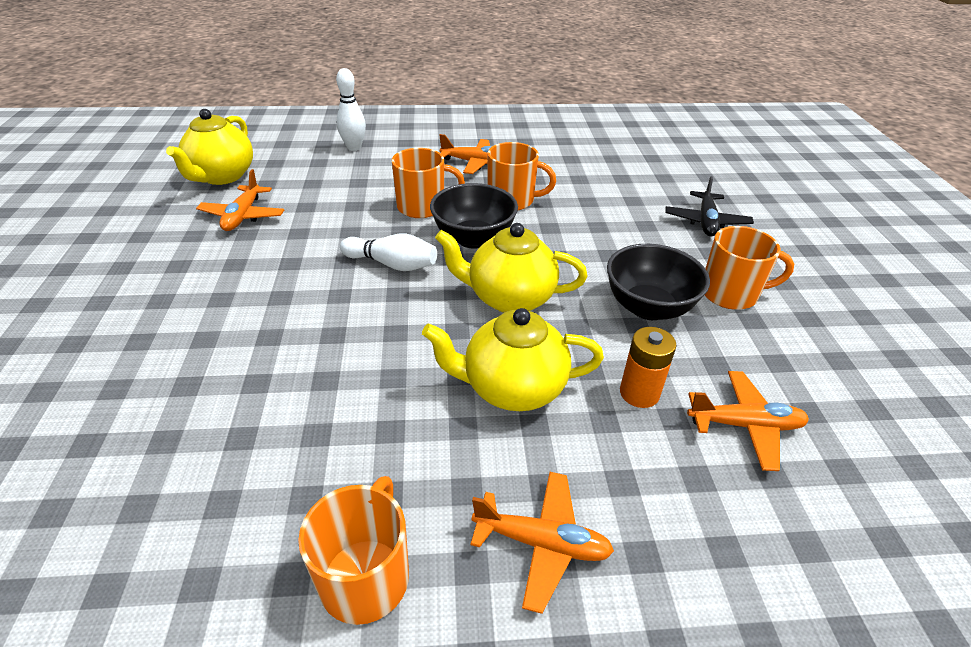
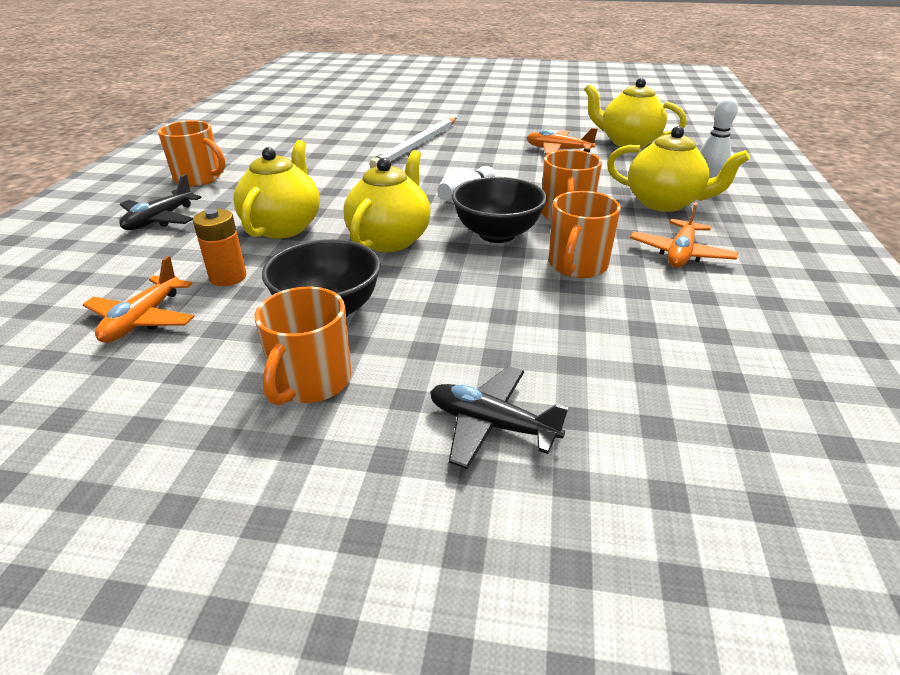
camera: 105 degrees right, 5 degrees down
(209, 329) = (417, 146): none -> white pencil
(384, 164) = (664, 203): none -> yellow teapot
(541, 543) = (160, 220): orange plane -> black plane

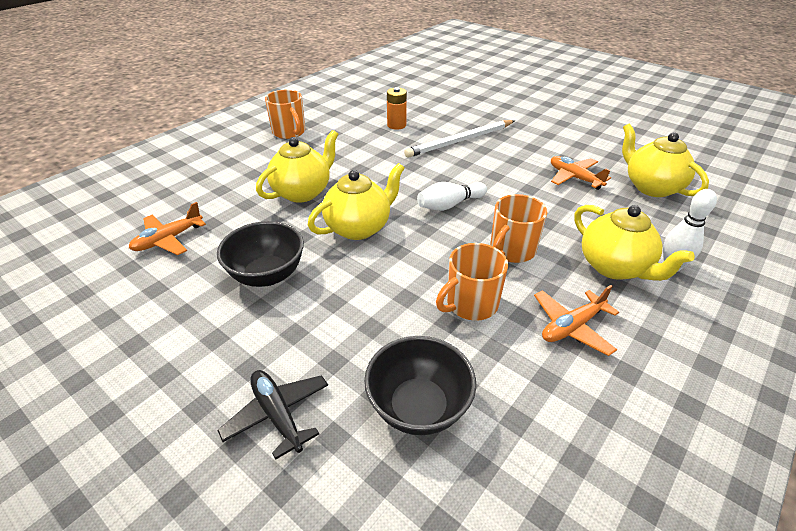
camera: 30 degrees right, 5 degrees up
(160, 220) = (239, 162): black plane -> none
(228, 277) = (236, 223): orange battery -> orange battery (396, 125)
(311, 382) = (210, 327): orange mug -> none
(497, 234) = (438, 250): black bowl -> black bowl (418, 407)

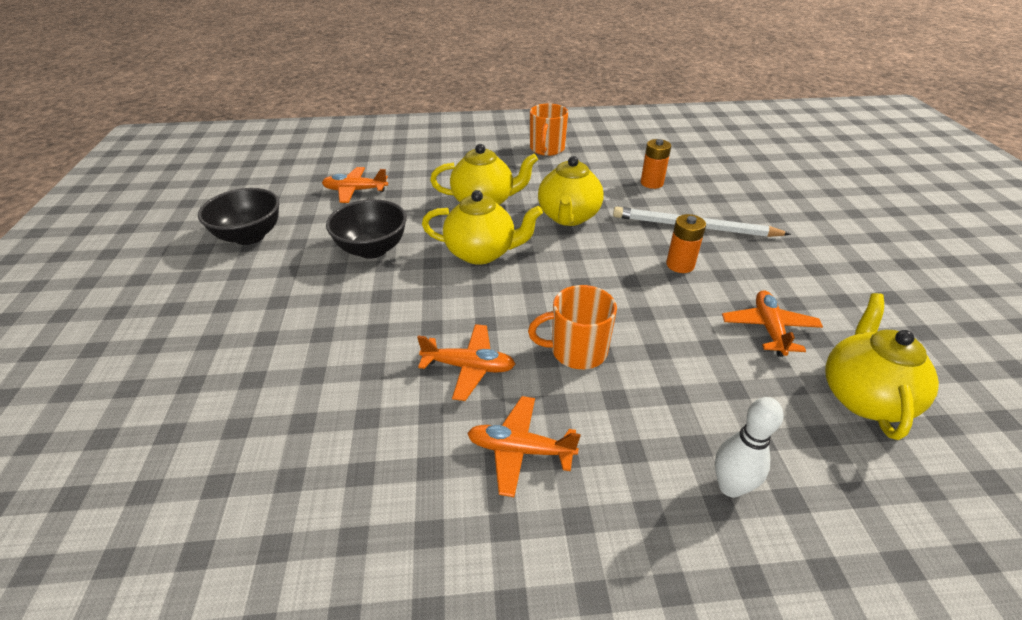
camera: 45 degrees right, 0 degrees up
(277, 415) = (248, 341): black plane -> none
(418, 407) = (319, 405): black bowl -> black bowl (249, 236)
(450, 205) = (585, 278): white bowling pin -> none
(470, 304) = (469, 367): orange mug -> orange plane
(486, 167) = (680, 265): none -> orange battery
(615, 267) = (657, 438): yellow teapot -> yellow teapot (568, 217)

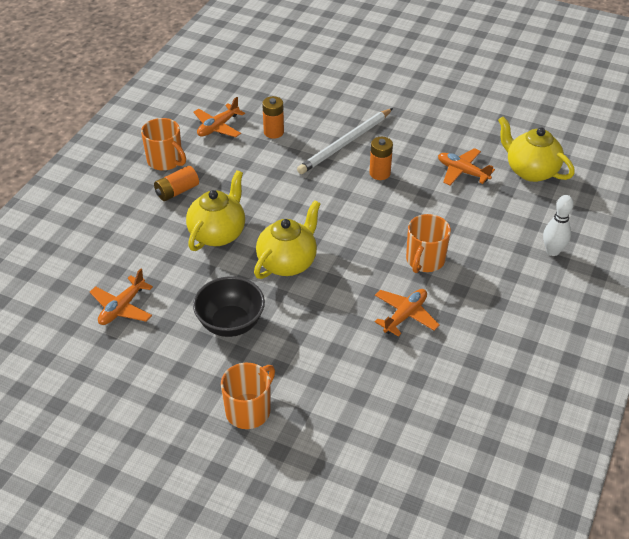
camera: 60 degrees left, 5 degrees up
(249, 236) = (140, 400): black bowl -> none
(260, 301) = (249, 410): none -> orange mug
(516, 166) = (177, 191): none -> orange battery
(520, 450) = (484, 319): orange plane -> orange plane (218, 127)
(568, 217) = (280, 197): yellow teapot -> none

